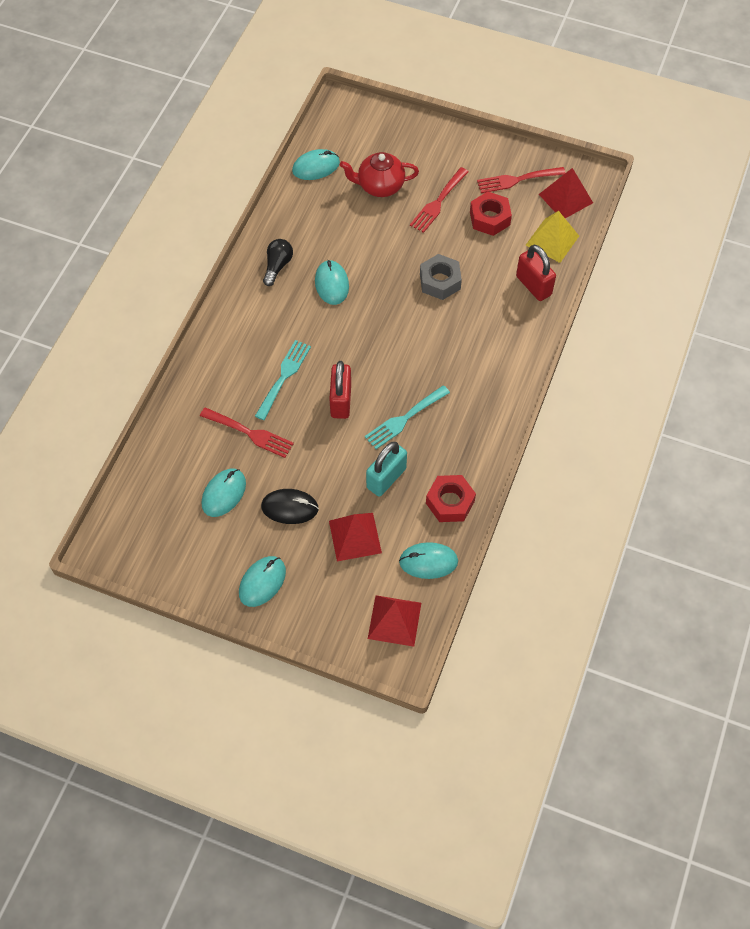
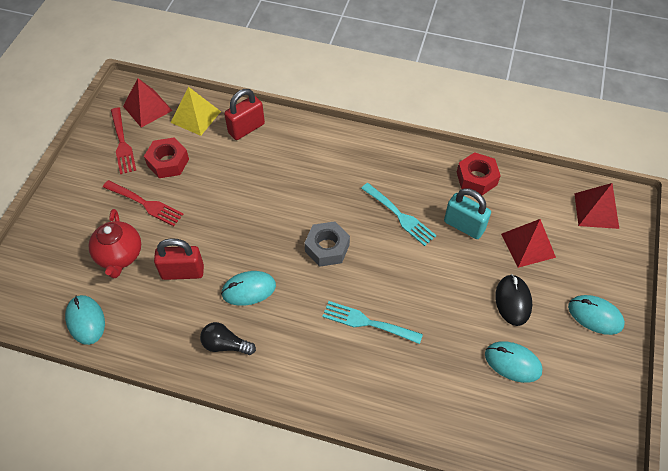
camera: 95 degrees left, 5 degrees down
(250, 433) = (439, 346): red fork -> none
(341, 401) = (388, 269): red padlock -> red padlock (182, 272)
(428, 561) = (536, 190): turquoise mouse -> none
(440, 281) = (243, 197): grey nut -> grey nut (327, 248)

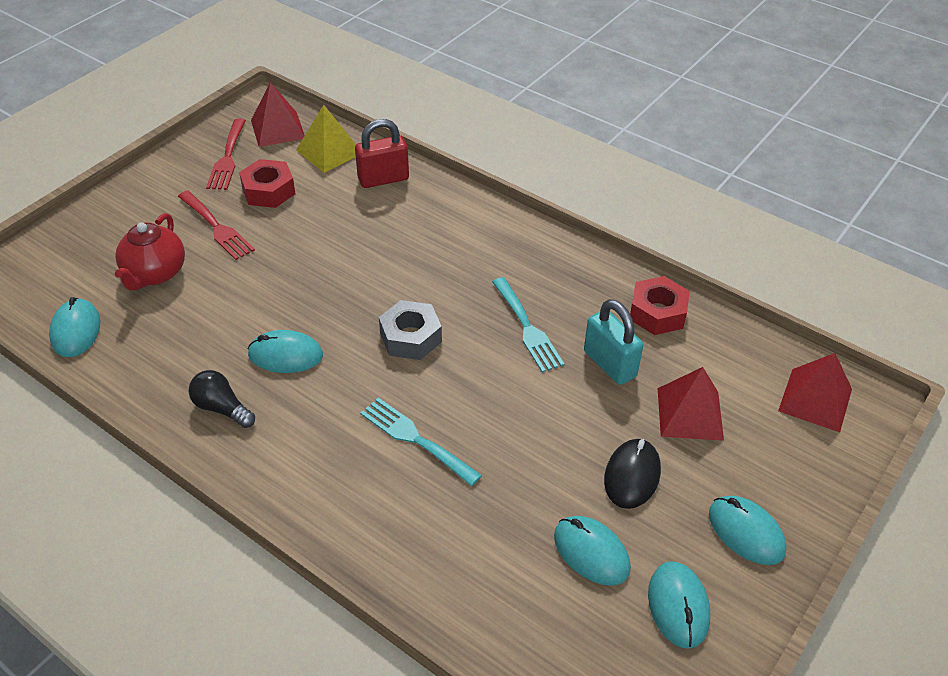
camera: 20 degrees right, 10 degrees down
(182, 272) = (217, 312): red padlock -> none
(578, 379) = (678, 606): none -> turquoise mouse

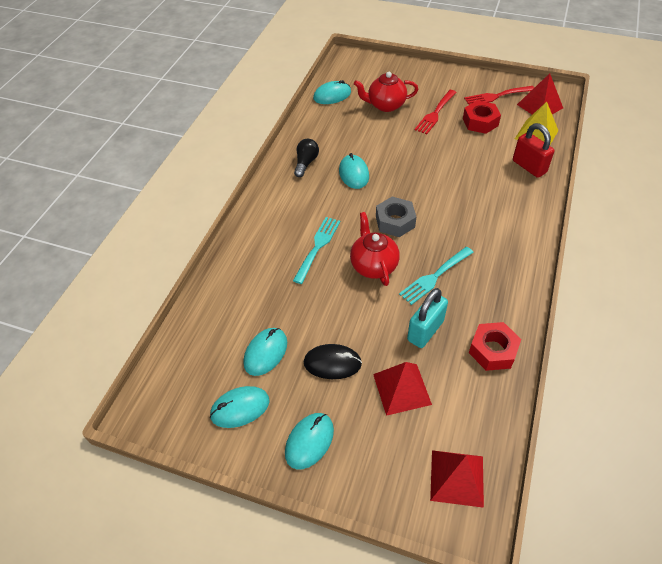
camera: 75 degrees right, 5 degrees up
(481, 384) = (373, 265): none -> red teapot

